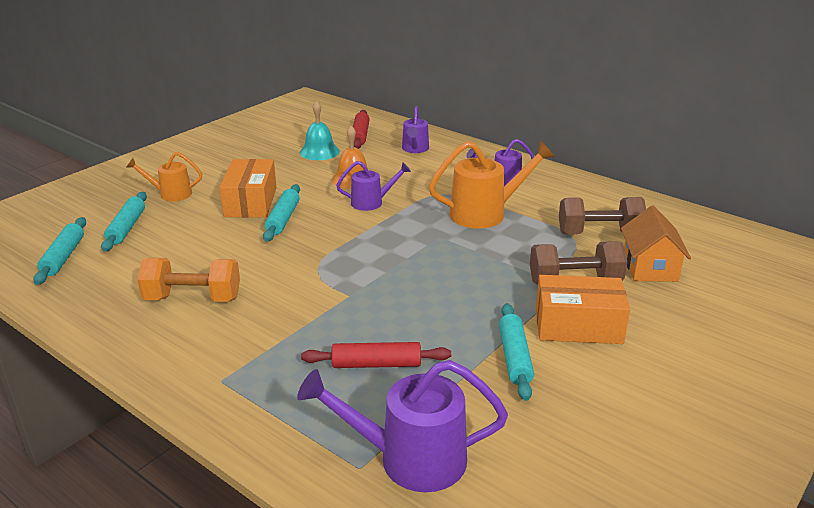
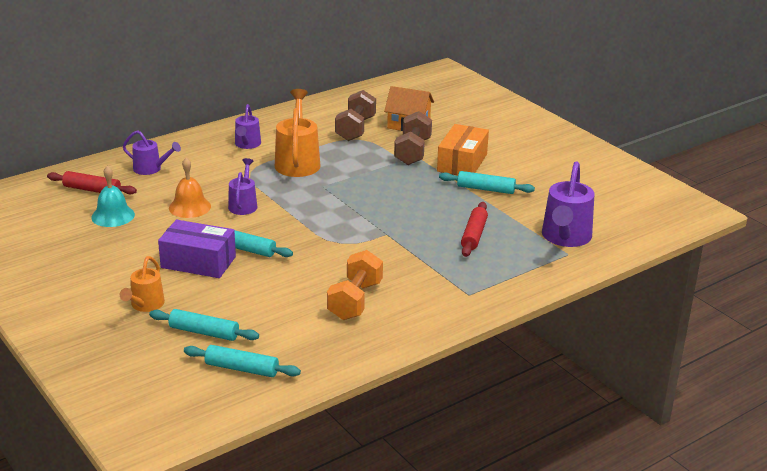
camera: 75 degrees left, 0 degrees up
(251, 202) = (198, 262): orange box -> purple box

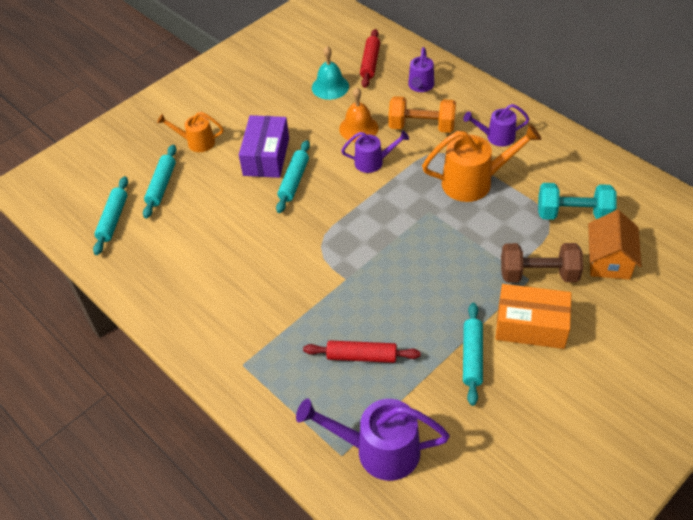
camera: 85 degrees right, 20 degrees up
(355, 129) = (573, 214): brown dumbbell -> turquoise dumbbell
(355, 301) = (219, 275): orange dumbbell -> orange dumbbell (421, 126)

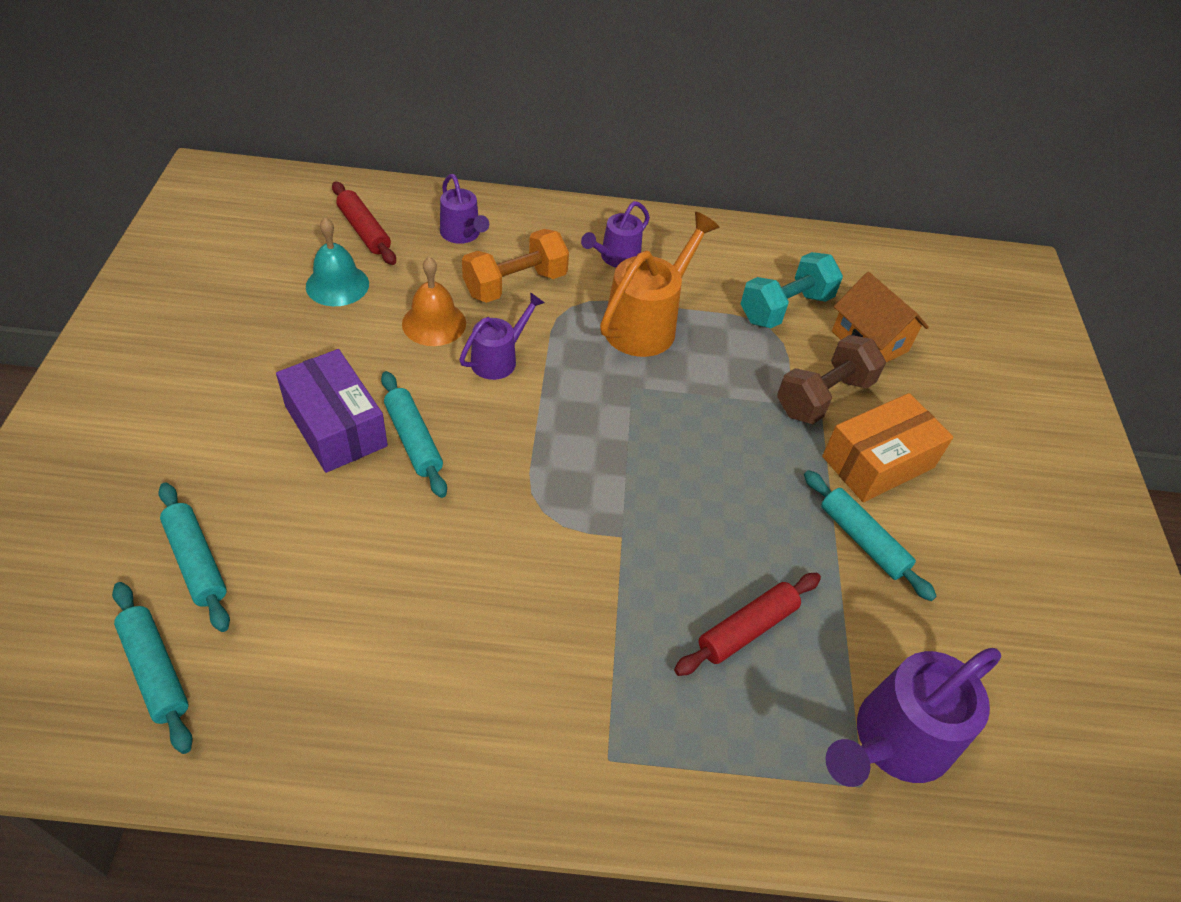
camera: 50 degrees left, 0 degrees up
(196, 142) = (194, 461): orange watering can -> none

